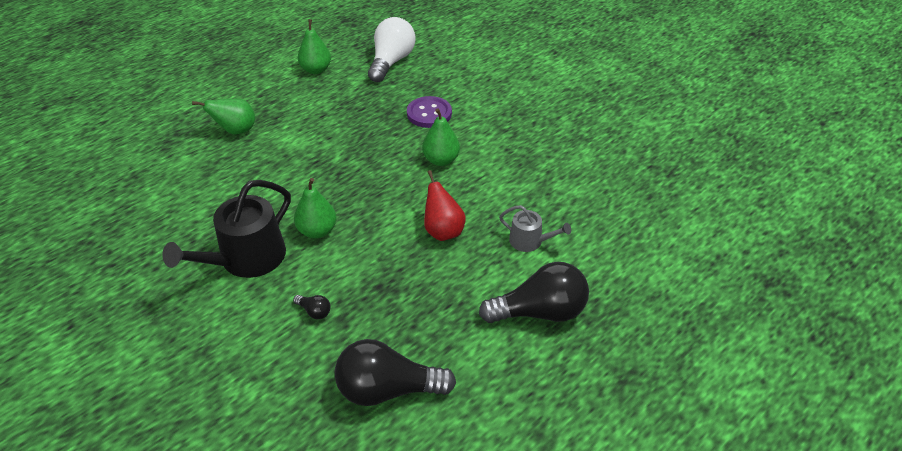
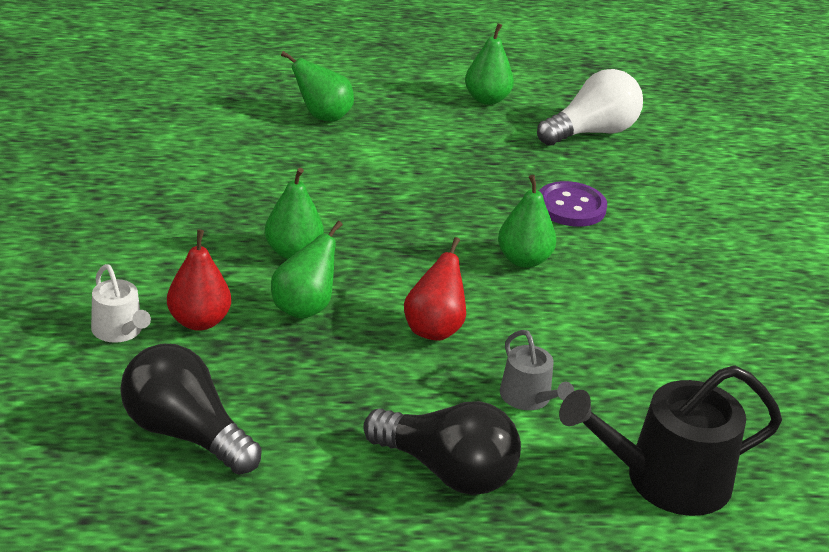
camera: 35 degrees right, 10 degrees down
(246, 259) = (190, 237): black watering can -> black watering can (666, 480)
(275, 350) = (120, 331): none -> white watering can
(314, 311) = (199, 321): black light bulb -> red pear
(363, 263) = (304, 308): none -> green pear

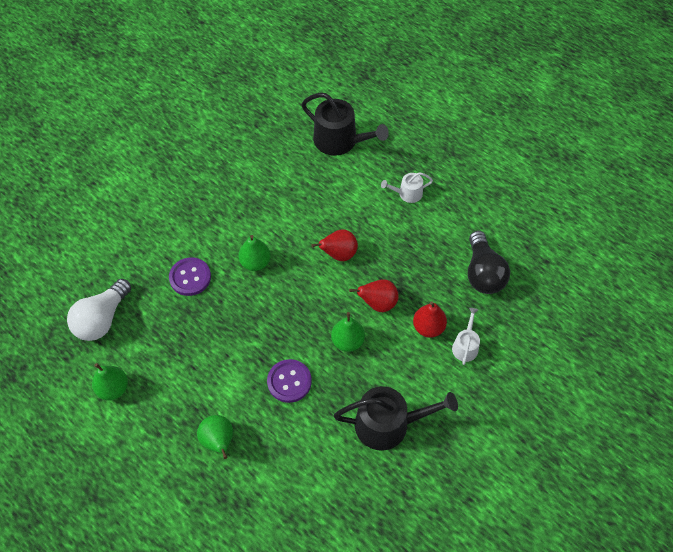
camera: 130 degrees left, 25 degrees up
(144, 211) = (388, 424): none -> black watering can
(304, 308) = (378, 303): green pear -> red pear
(314, 187) = (289, 381): none -> purple button
(447, 471) = (407, 193): black light bulb -> white watering can
(529, 398) = (343, 200): grey watering can -> none
(591, 132) = (102, 319): white light bulb -> white light bulb turned 75 degrees counterclockwise

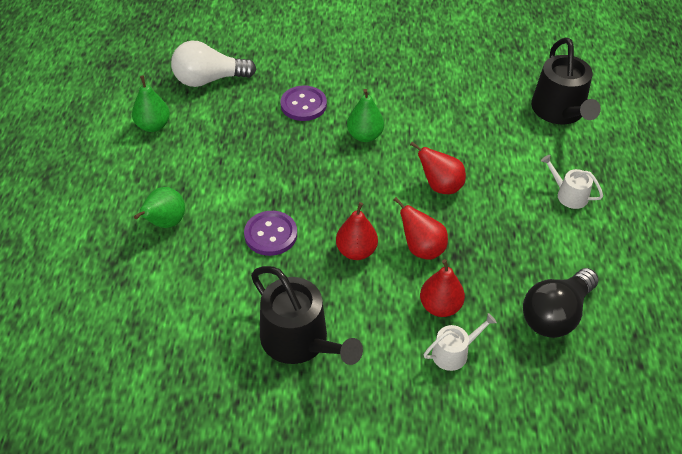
camera: 50 degrees right, 10 degrees down
(347, 341) = (356, 251): green pear -> red pear

